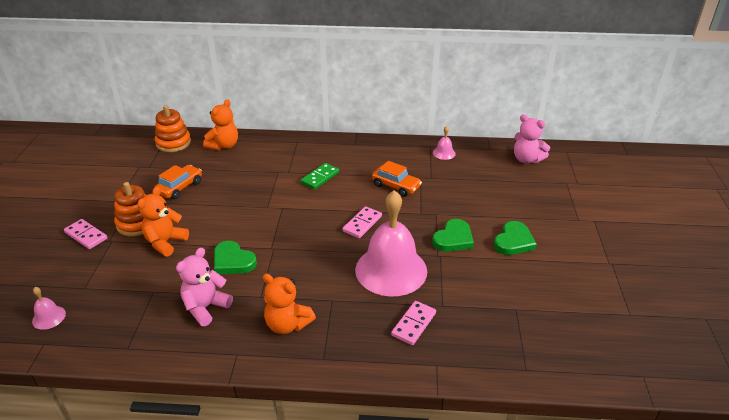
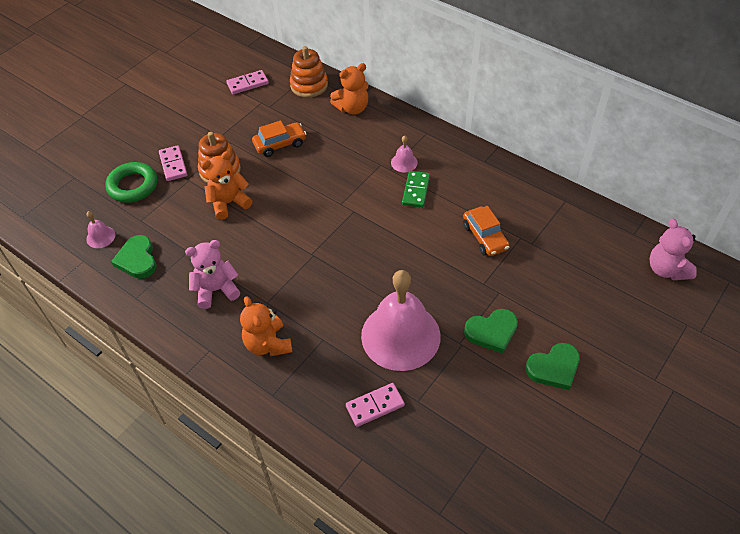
camera: 35 degrees right, 15 degrees up
(54, 266) = (133, 186): none -> green ring
(233, 261) = (269, 252): green heart -> green heart (137, 259)
(320, 178) = (416, 190): green domino -> green domino turned 60 degrees counterclockwise
(362, 224) = (414, 268): pink domino -> pink domino (247, 84)
(444, 153) = (574, 216): pink bell -> pink bell (404, 162)

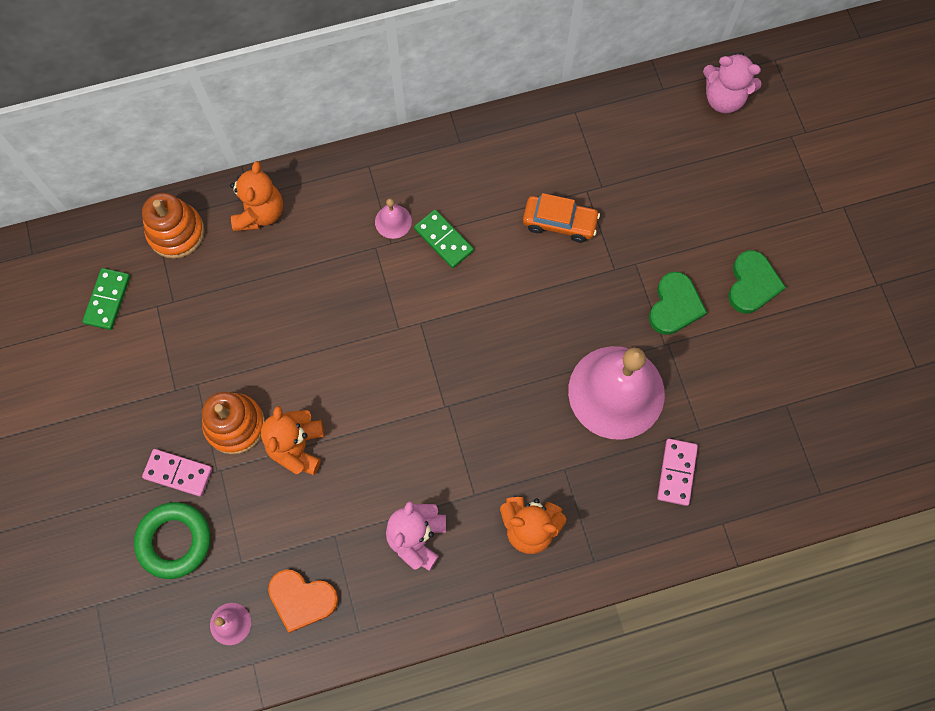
camera: 55 degrees left, 20 degrees up
(137, 259) = (302, 599): green heart -> orange heart
(247, 84) = (108, 300): pink domino -> green domino
(280, 144) = (249, 331): orange car -> none

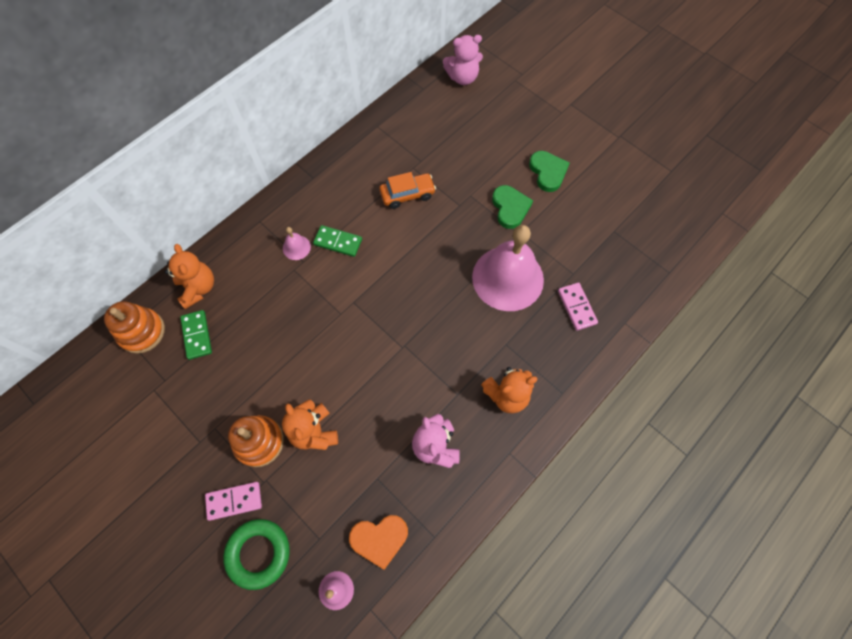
camera: 30 degrees left, 5 degrees down
(108, 300) = (112, 405): green domino -> green domino (197, 335)

